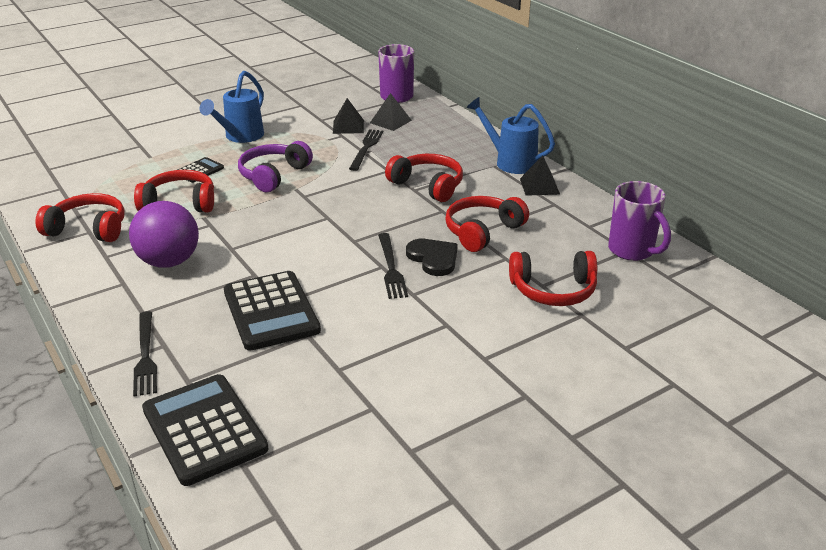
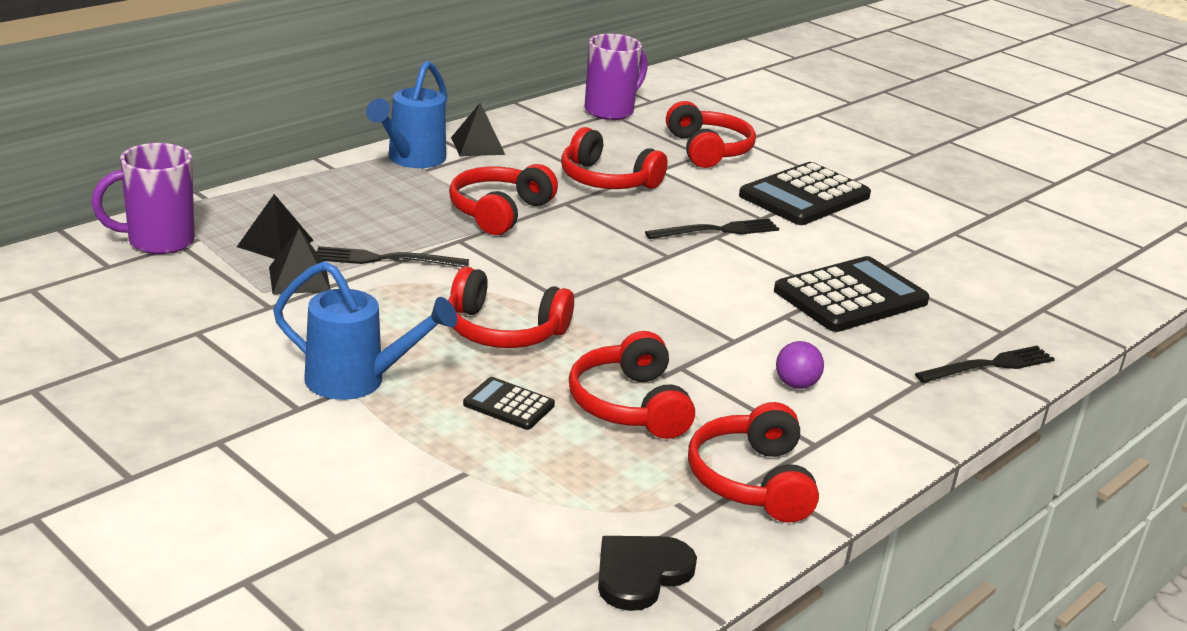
camera: 105 degrees left, 5 degrees down
(169, 262) = (796, 384): purple ball -> purple ball, size x0.47
(204, 429) = (1057, 312): black calculator -> black calculator (804, 196)
(273, 175) = (503, 331): purple headphones -> red headphones
(433, 258) = (682, 207): black heart -> black heart (641, 573)

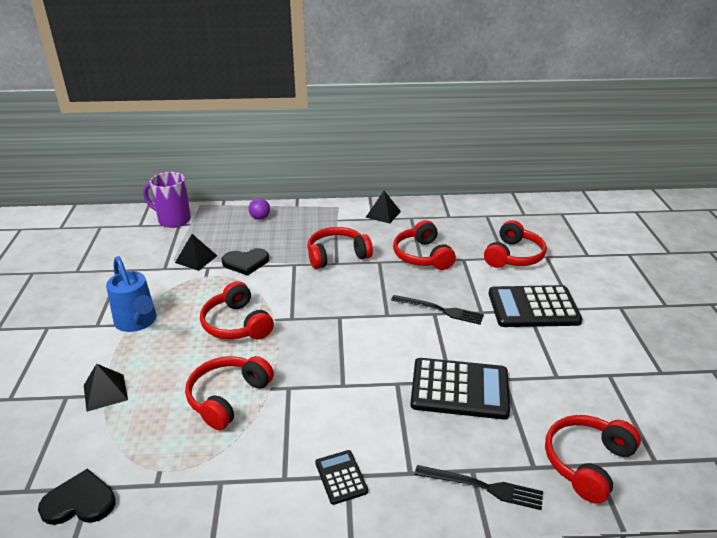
camera: 45 degrees right, 5 degrees up
(275, 243) = (214, 237): black pyramid -> black pyramid (105, 392)
(385, 259) = (245, 262): black fork -> black heart
(411, 159) = (339, 212): blue watering can -> none
(508, 405) = (176, 367): black calculator -> black calculator (341, 477)
(610, 111) = (489, 214): purple mug -> none
(751, 481) = (214, 481): red headphones -> red headphones (587, 462)
(796, 384) = (334, 432): purple ball -> purple ball (260, 218)

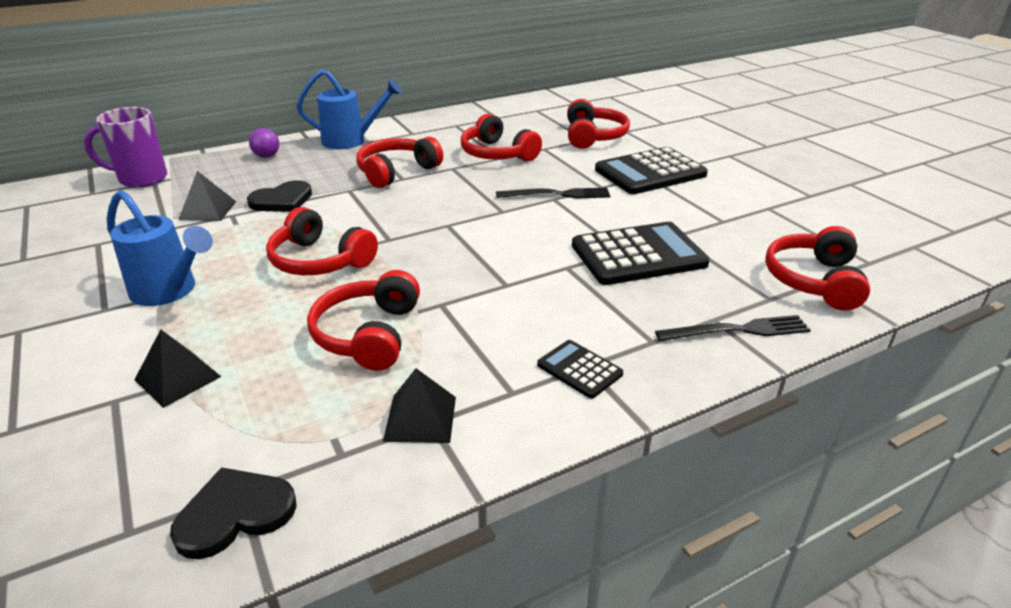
camera: 25 degrees left, 0 degrees up
(324, 216) = (351, 141): none -> blue watering can
(383, 214) = (421, 127): black pyramid -> black pyramid (420, 418)

